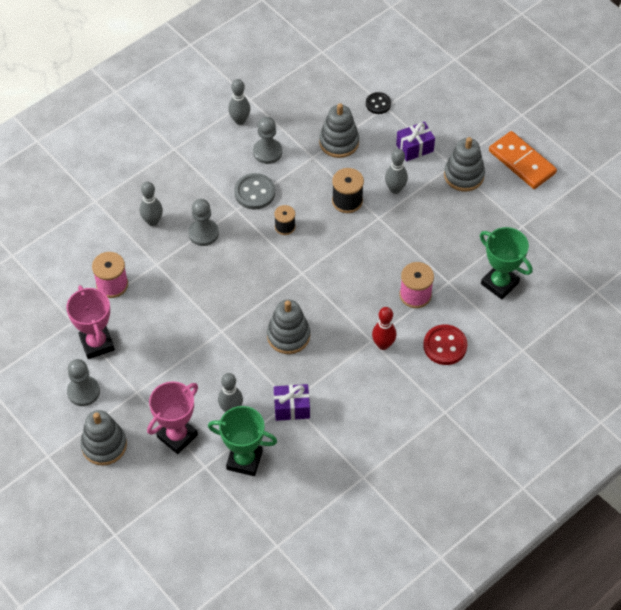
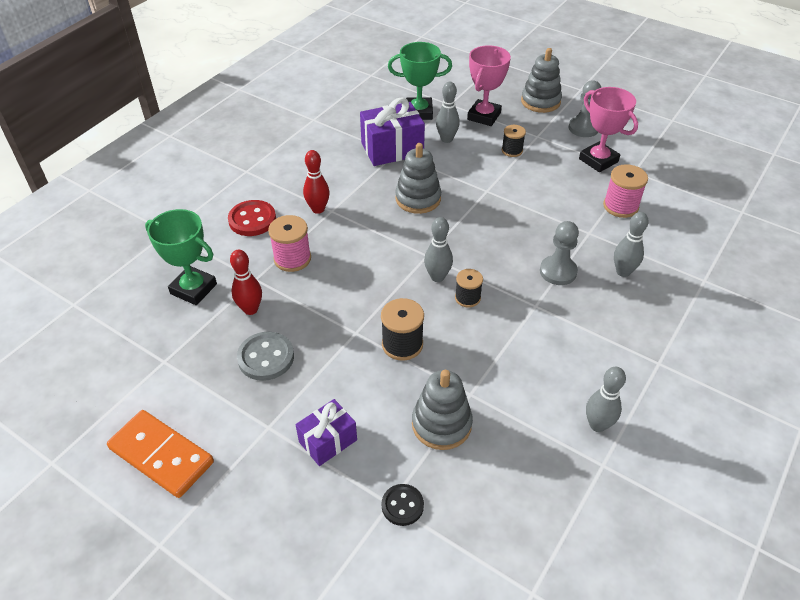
camera: 165 degrees right, 10 degrees down
(173, 377) = (512, 150): none -> black spool
(254, 192) = (523, 329): grey button -> grey button (266, 357)
(267, 152) = (534, 386): grey pawn -> none
(291, 408) = (392, 149): purple gift -> purple gift, size x1.62
(395, 189) = (343, 373): grey bowling pin -> grey bowling pin (437, 277)
(455, 254) = (250, 309): none -> red bowling pin
(464, 175) = (249, 414): grey stacking toy -> none

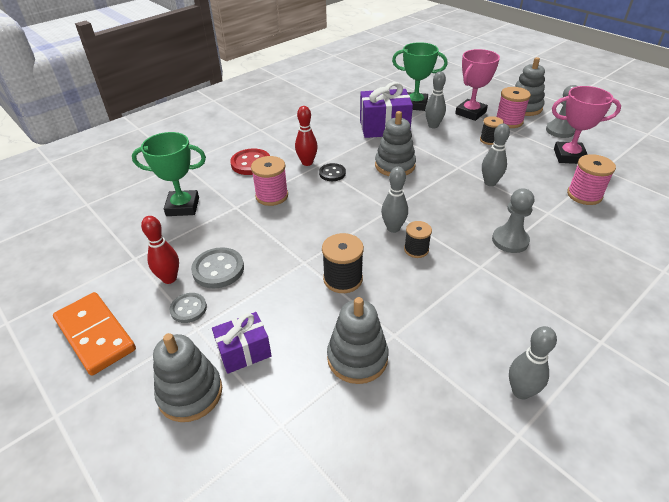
camera: 15 degrees right, 5 degrees down
(193, 289) = (183, 207): green trophy -> green trophy turned 45 degrees counterclockwise
(250, 309) = (221, 229): red bowling pin -> red bowling pin (169, 278)
(251, 407) = (188, 309): none -> grey button
(289, 493) = (190, 393): none -> grey stacking toy
(402, 505) = (293, 430): black button -> black button (332, 173)
(528, 123) = (509, 121): none -> pink spool
(598, 160) = (569, 156): pink trophy -> pink trophy turned 60 degrees counterclockwise
(623, 272) = (576, 250): grey bowling pin -> grey bowling pin (490, 183)

